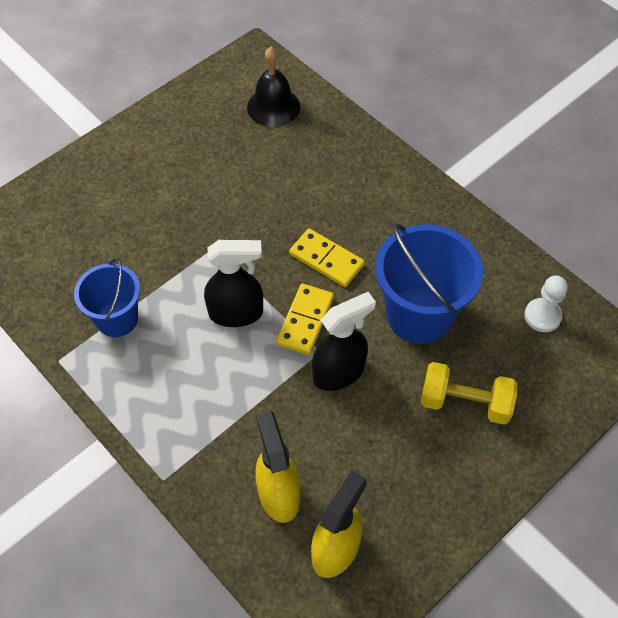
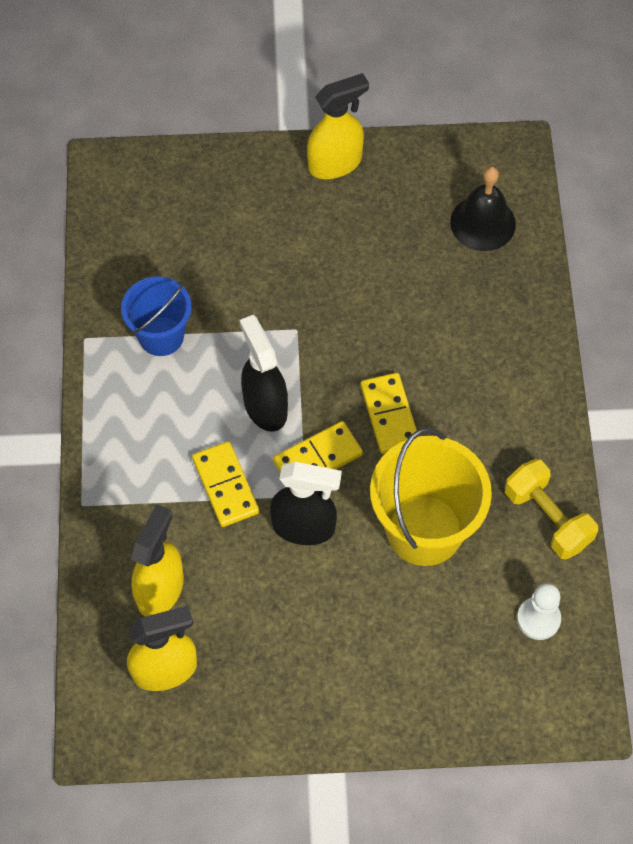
camera: 40 degrees right, 5 degrees up
(141, 131) = (335, 163): none -> yellow spray bottle
(236, 313) = (265, 406): black spray bottle -> black spray bottle turned 150 degrees counterclockwise
(258, 386) = (225, 486): none -> yellow domino
(419, 315) = (424, 530): blue bucket -> yellow bucket
(465, 403) = (387, 639): yellow dumbbell -> yellow dumbbell (547, 518)

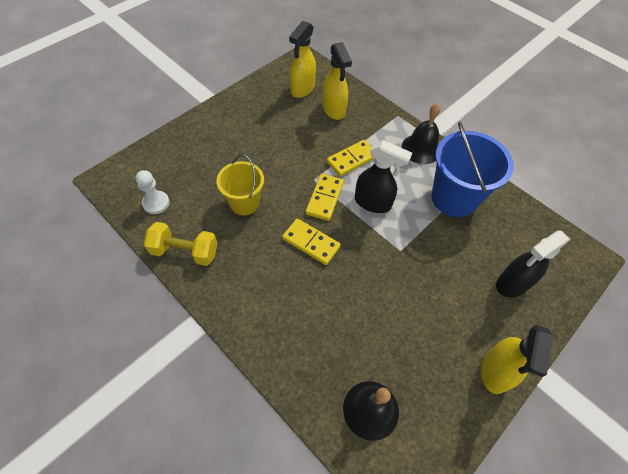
camera: 135 degrees right, 5 degrees down
(116, 429) = (421, 148): none -> black bell
(161, 336) = (454, 198): blue bucket -> blue bucket, size x1.59
(225, 486) = (351, 159): yellow domino -> yellow domino turned 60 degrees counterclockwise
(304, 527) = (301, 167): black spray bottle -> black spray bottle (512, 283)
(424, 530) = (244, 203): yellow bucket -> yellow bucket, size x0.63

